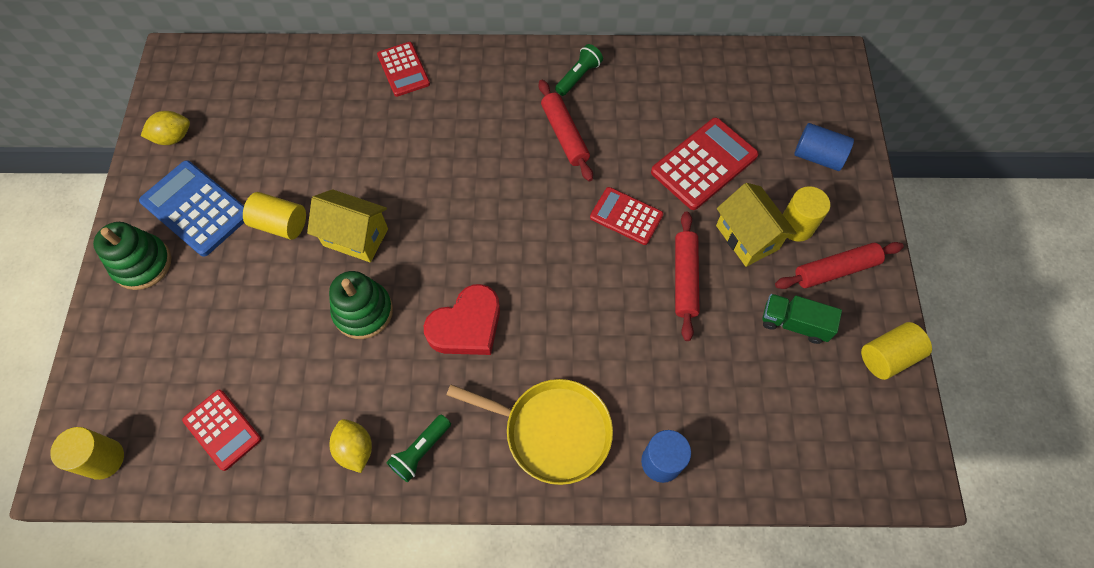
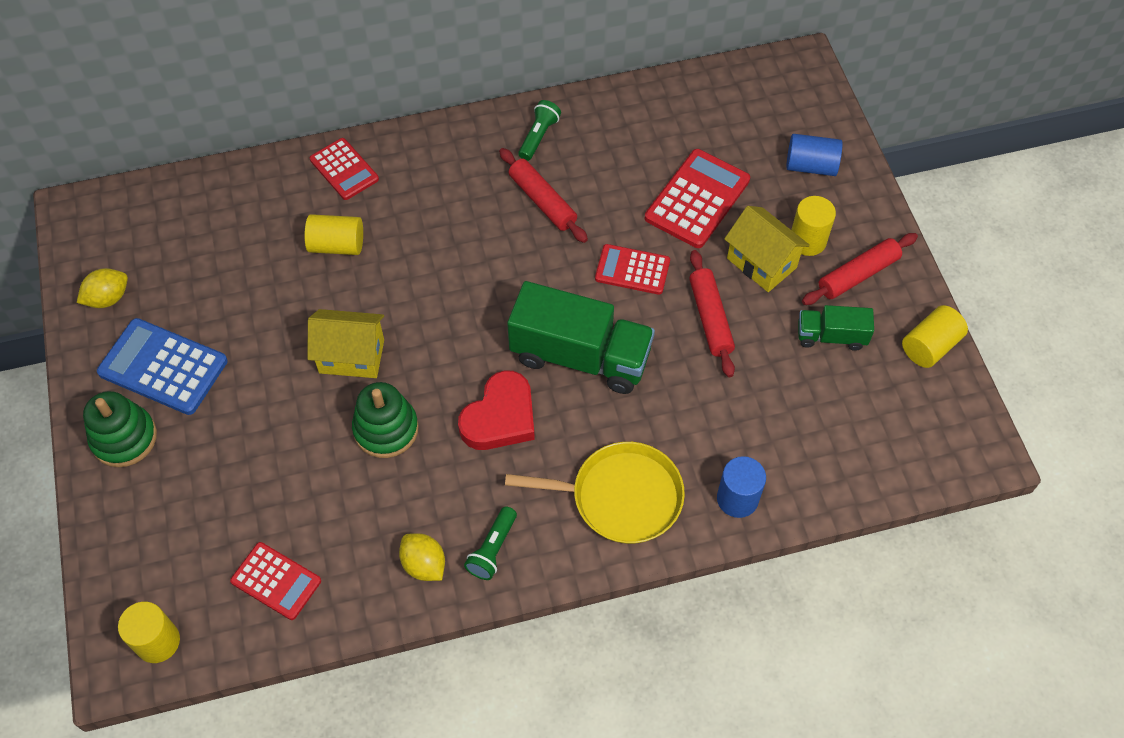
camera: 15 degrees left, 5 degrees down
(280, 224) = (264, 362): yellow cylinder -> yellow cylinder (337, 245)
(555, 286) = (580, 356): none -> green truck

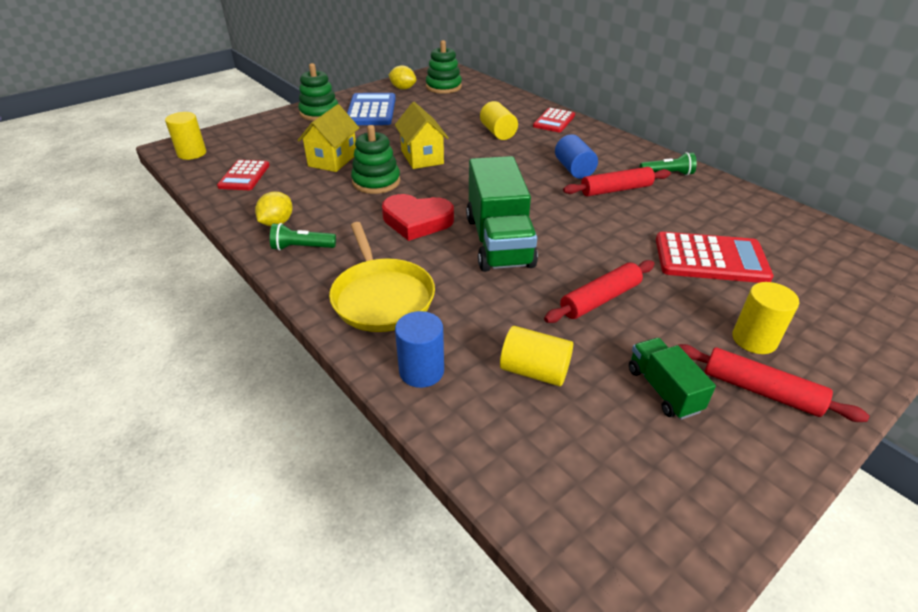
camera: 65 degrees right, 20 degrees down
(141, 244) = (443, 87): none -> green stacking toy
(542, 201) = (616, 190): red rolling pin -> red rolling pin turned 45 degrees clockwise
(632, 270) = (602, 244): red calculator -> none
(761, 263) = (692, 315): yellow house -> yellow house (333, 160)
(811, 166) = (840, 317): blue cylinder -> blue cylinder (574, 169)
(929, 346) = (740, 488): yellow cylinder -> yellow cylinder (534, 371)

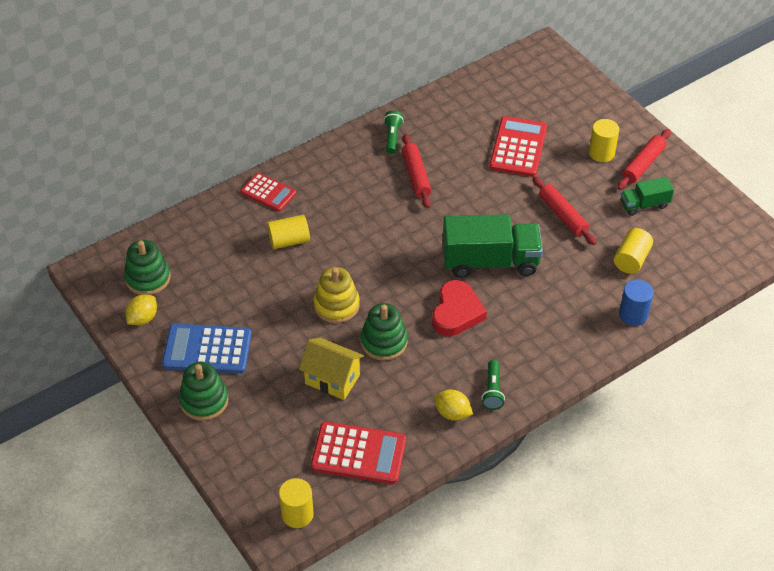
camera: 85 degrees left, 10 degrees up
(244, 176) = (358, 453): red calculator -> red calculator, size x1.55
(381, 297) = (559, 336): yellow pan -> none
(422, 157) = (336, 305): yellow house -> yellow stacking toy
(574, 169) = (376, 196): blue cylinder -> none

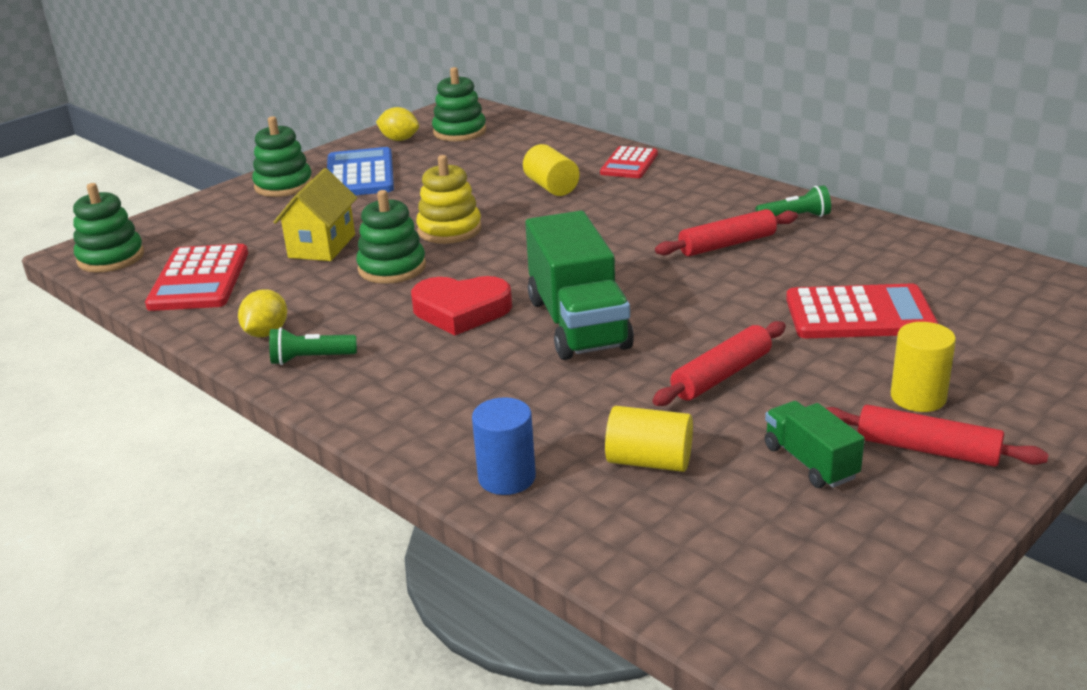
camera: 80 degrees right, 20 degrees down
(297, 514) = (111, 258): yellow cylinder -> green stacking toy

